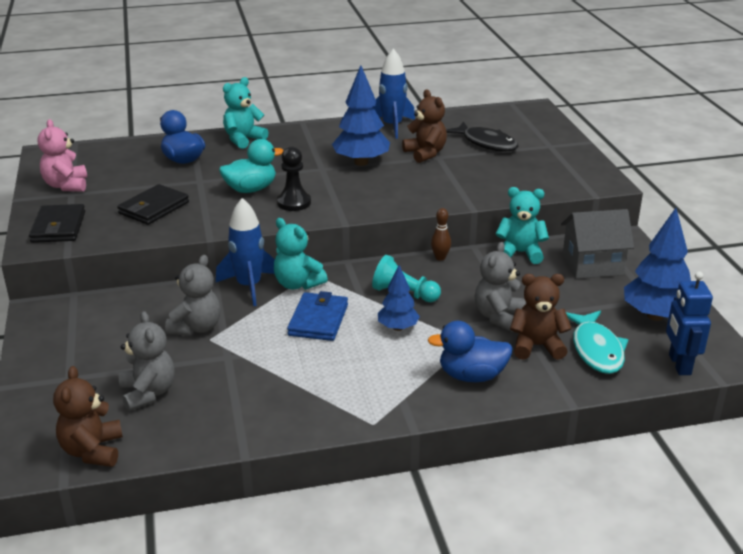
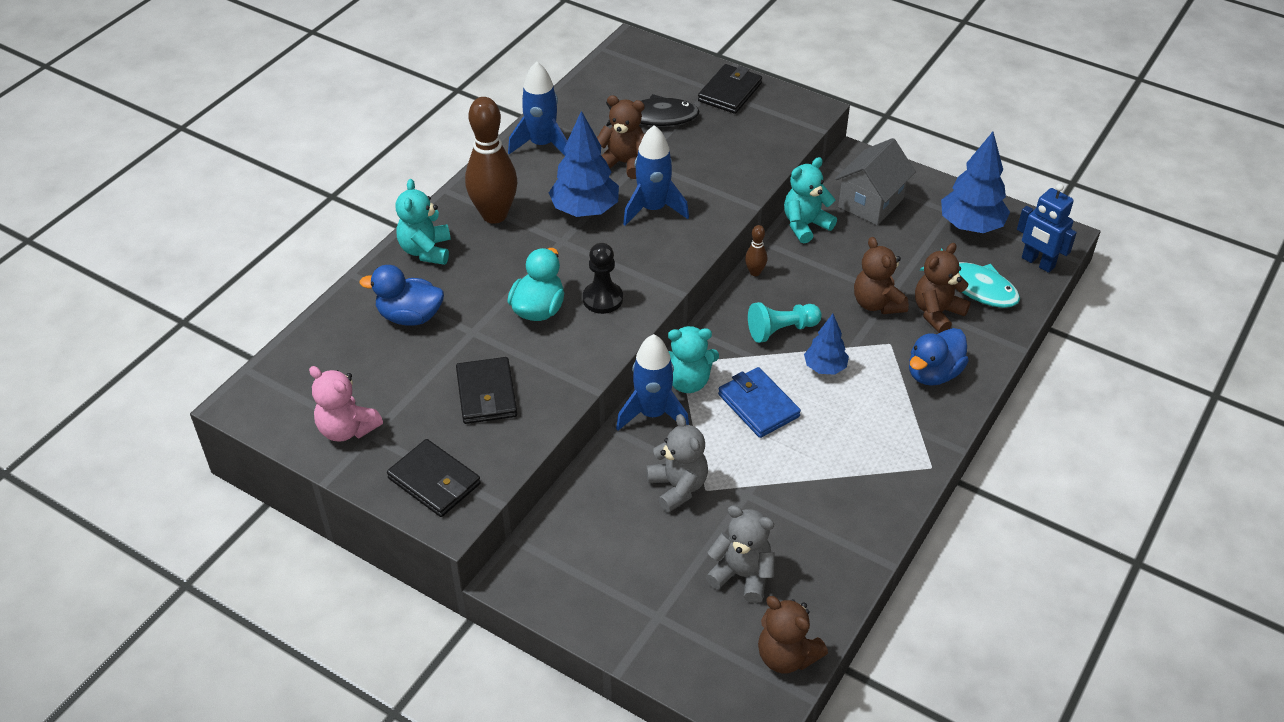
camera: 45 degrees left, 15 degrees up
(307, 142) = (494, 215): none -> brown bowling pin
(403, 180) = (653, 209): none -> blue rocket
(498, 317) = (877, 303): grey teddy bear -> brown teddy bear
(560, 152) = (730, 92): none -> black wallet

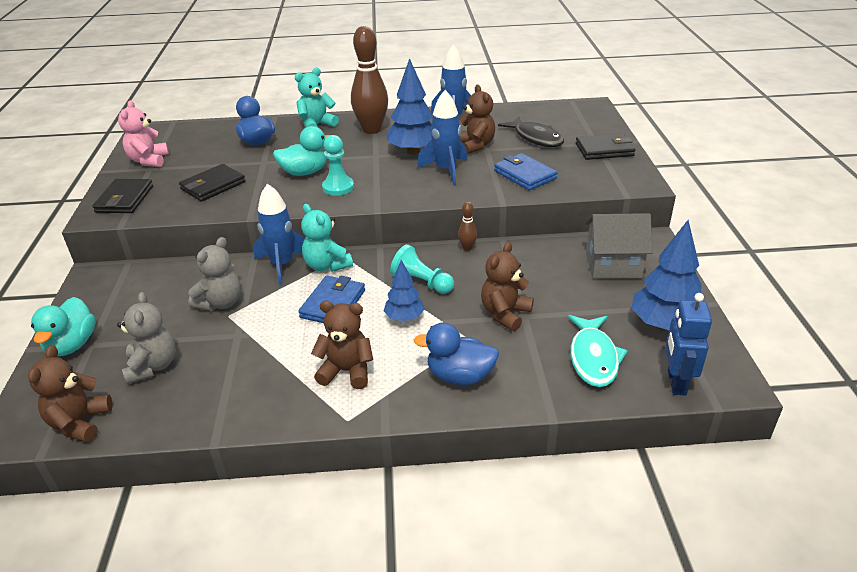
camera: 55 degrees right, 10 degrees down
(602, 299) = (338, 187): black pawn -> turquoise pawn
(644, 632) = (72, 345): none -> turquoise duck
(720, 165) = (525, 175): none -> blue wallet
(805, 225) = (545, 248): turquoise teddy bear -> none
(937, 313) = (534, 349): brown teddy bear -> brown teddy bear (346, 371)

